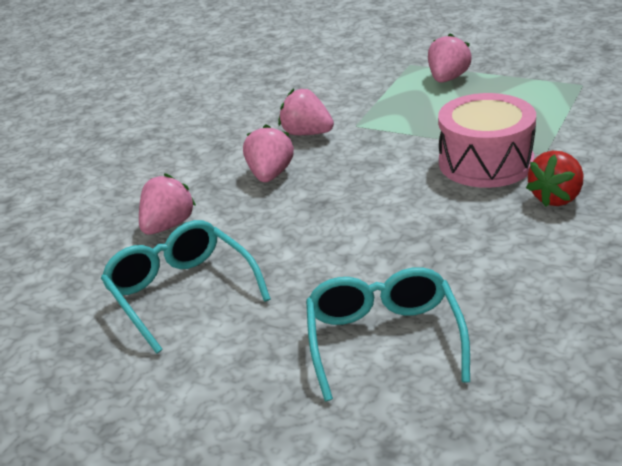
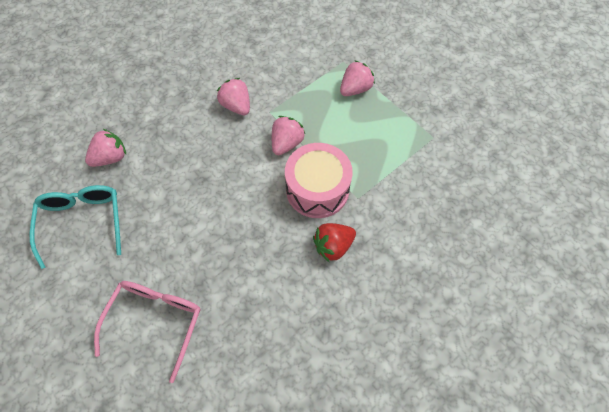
camera: 20 degrees right, 30 degrees up
(270, 175) = (191, 137): pink strawberry -> pink strawberry (286, 143)
(384, 340) = (156, 321): turquoise glasses -> pink glasses

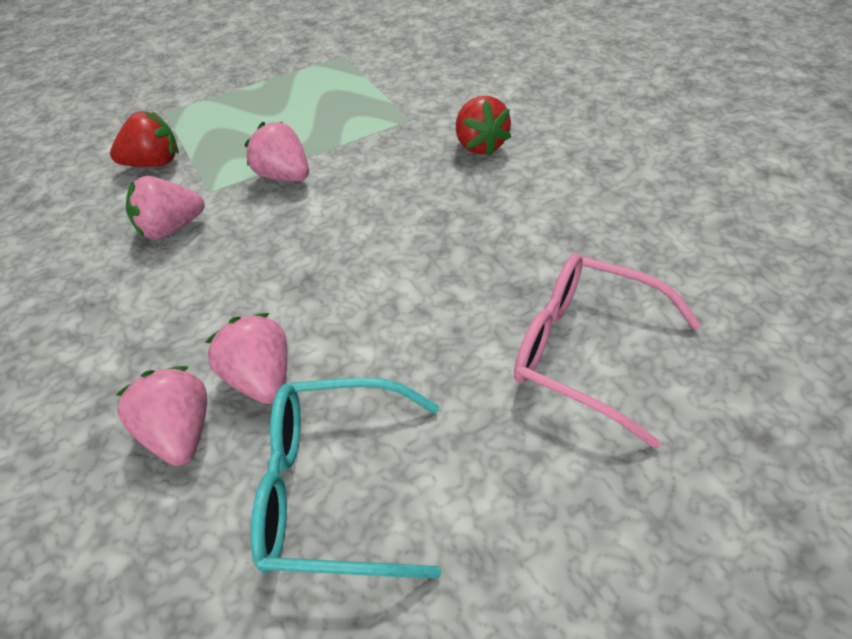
camera: 75 degrees left, 15 degrees down
(291, 77) = (154, 163): none -> red strawberry
(317, 189) = (382, 152): pink drum -> none
(355, 89) = (224, 105): pink strawberry -> pink strawberry (261, 378)

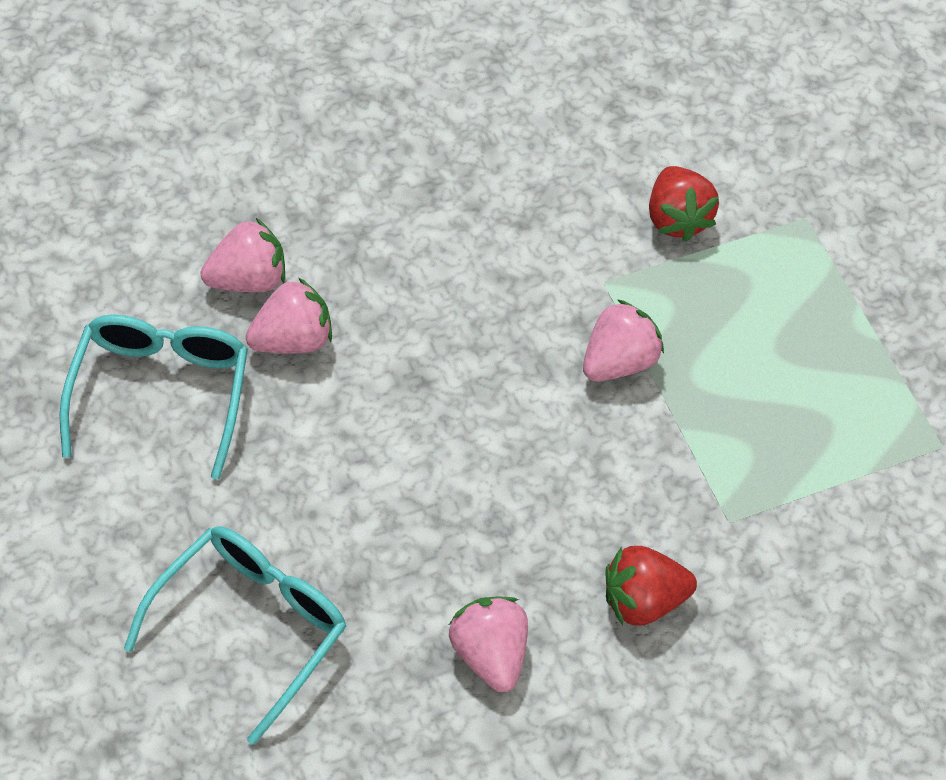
camera: 90 degrees right, 10 degrees up
(171, 228) = (538, 248): pink strawberry -> pink strawberry (489, 654)
(585, 351) = (251, 625): pink glasses -> turquoise glasses

